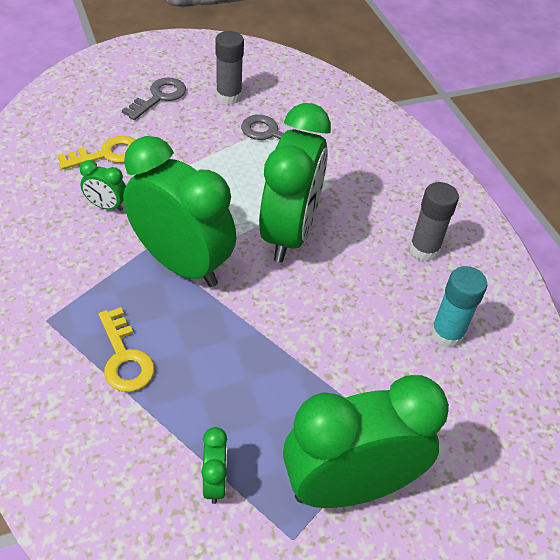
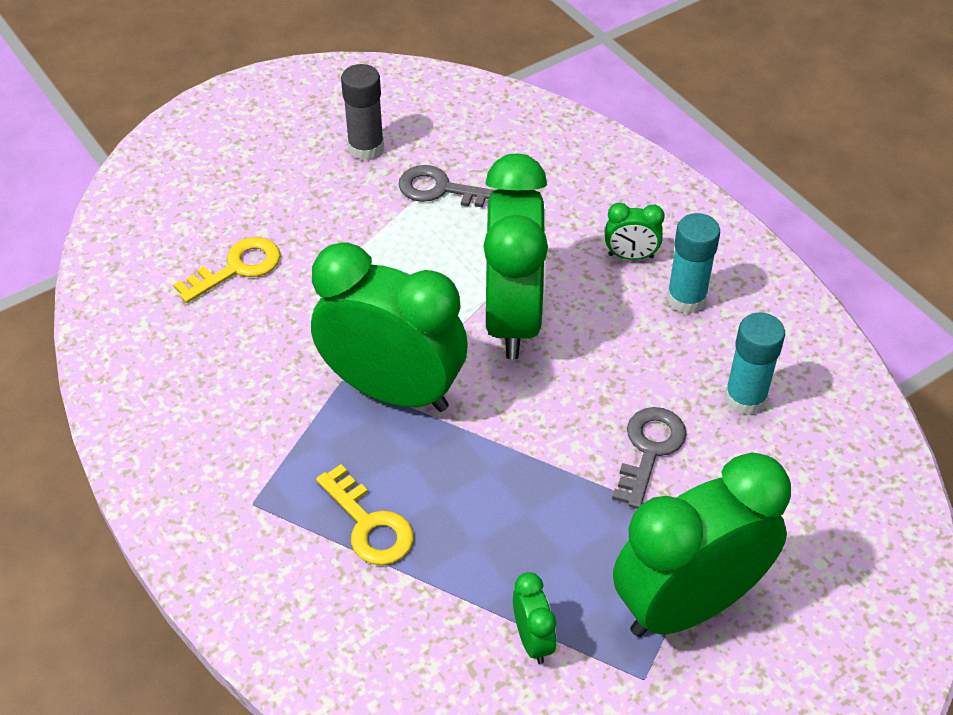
camera: 10 degrees left, 0 degrees up
(106, 206) = (266, 339): green clock -> green clock (631, 256)
(159, 97) = (273, 170): grey key -> grey key (649, 449)
(424, 249) = (686, 299): grey glue stick -> turquoise glue stick

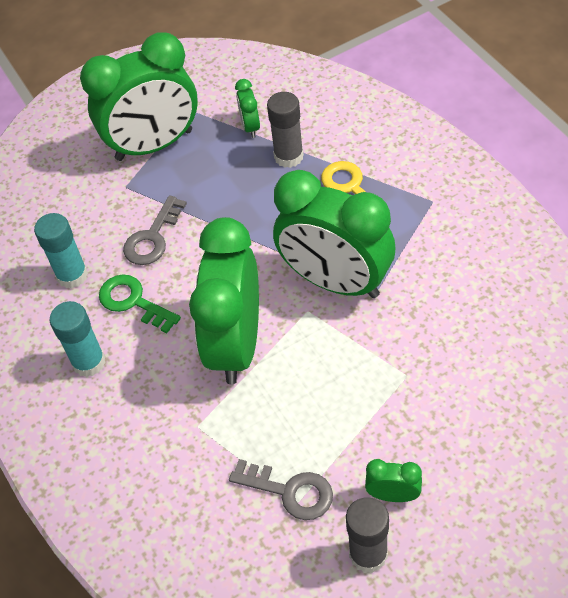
camera: 170 degrees left, 5 degrees up
(237, 268) = (479, 399): yellow key -> none
(465, 581) = (288, 156): none -> grey glue stick
(631, 256) = (124, 407): green clock -> green clock (393, 495)
(652, 366) = (133, 301): none -> green key

